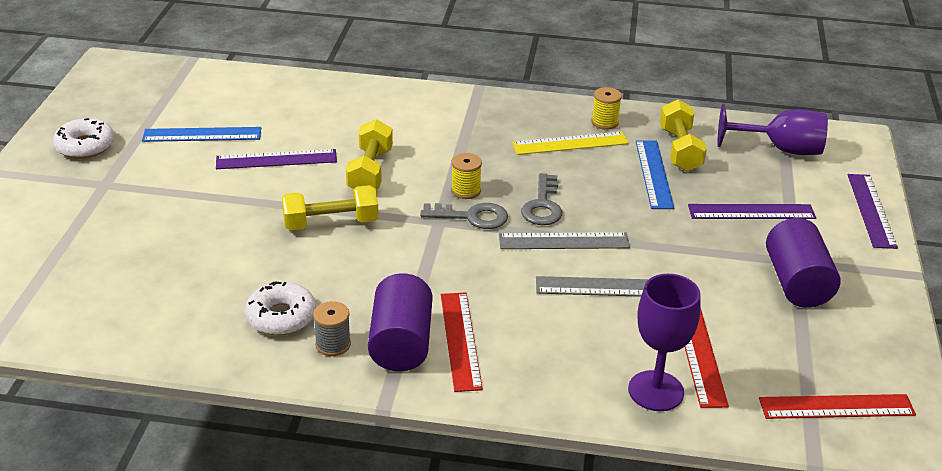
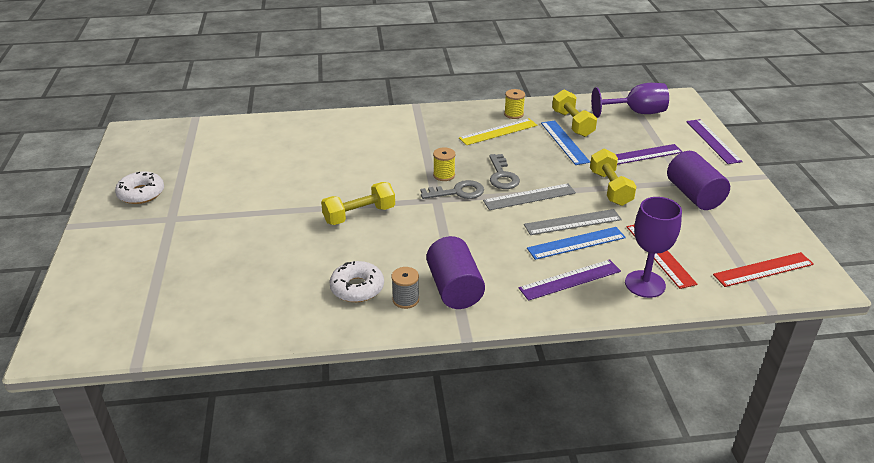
camera: 15 degrees left, 0 degrees up
(202, 134) = (230, 170): blue ruler -> blue ruler (576, 243)
(276, 159) = (295, 178): purple ruler -> purple ruler (570, 280)
(370, 171) = (369, 174): yellow dumbbell -> yellow dumbbell (610, 188)
(460, 340) = (495, 278): red ruler -> none

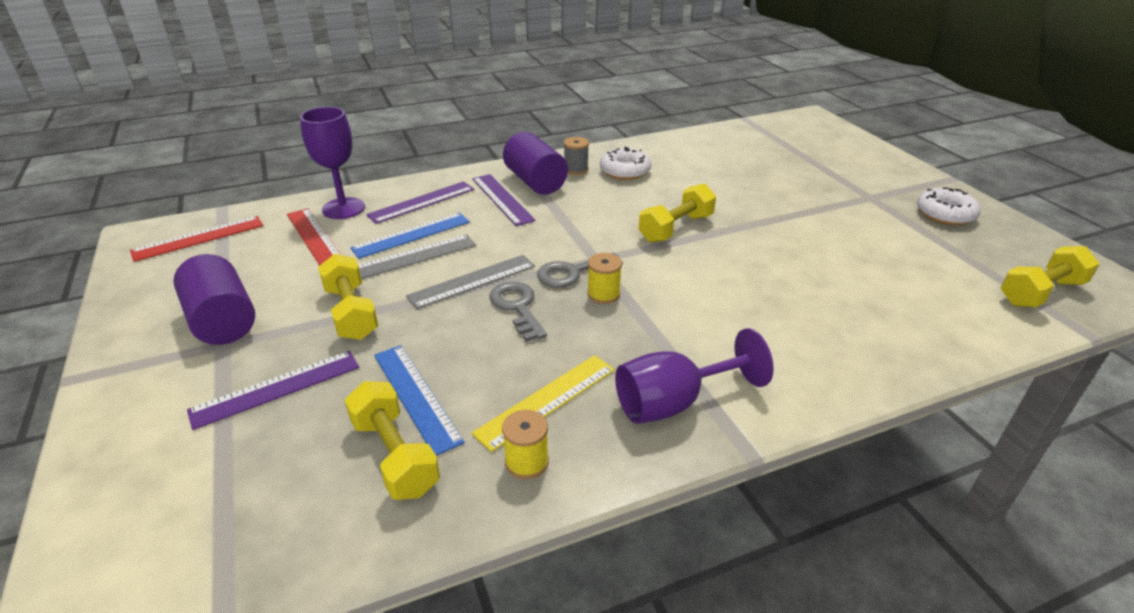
camera: 165 degrees right, 0 degrees up
(180, 137) = (1041, 293): none -> yellow dumbbell
(636, 112) = (229, 530): purple goblet -> purple goblet (674, 402)
(713, 141) = (97, 457): purple ruler -> purple ruler (502, 199)

